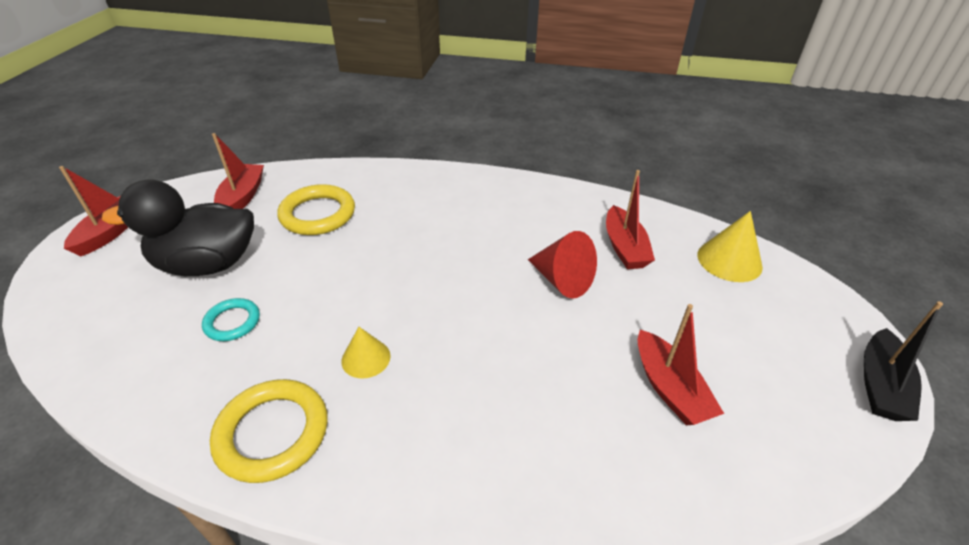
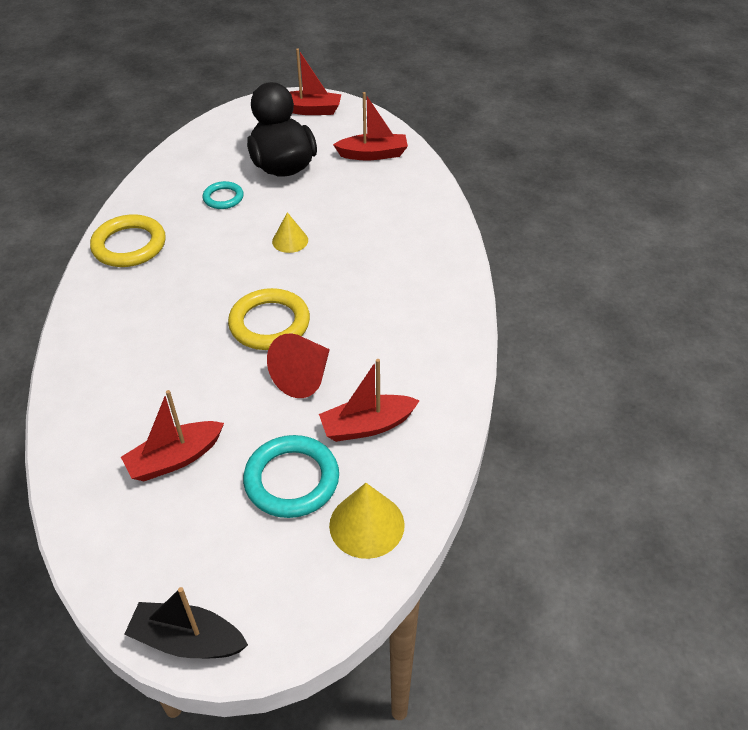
camera: 80 degrees right, 5 degrees up
(318, 214) = (361, 202): yellow ring -> yellow ring (269, 323)
(366, 358) = (195, 271): yellow cone -> yellow cone (290, 241)
(688, 300) = (292, 480): none -> turquoise ring

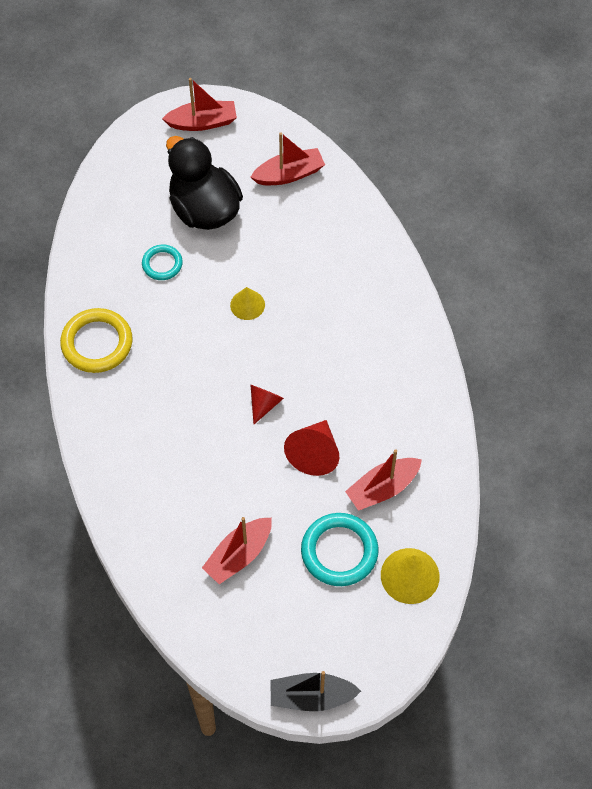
camera: 15 degrees left, 15 degrees up
(269, 323) = (264, 404): yellow ring -> red cone

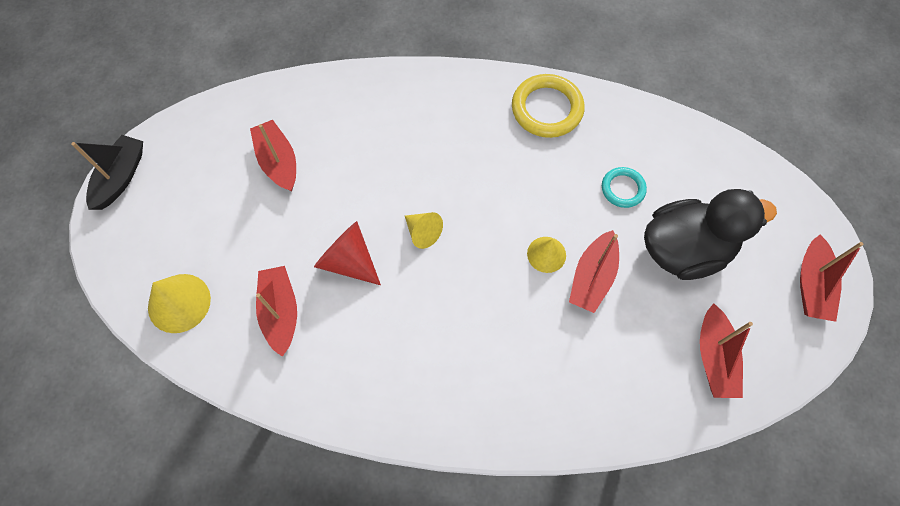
camera: 110 degrees right, 5 degrees up
(255, 267) = (592, 277): none -> red boat
(264, 404) = (423, 232): red cone -> yellow cone
(339, 551) = (237, 247): turquoise ring -> none

